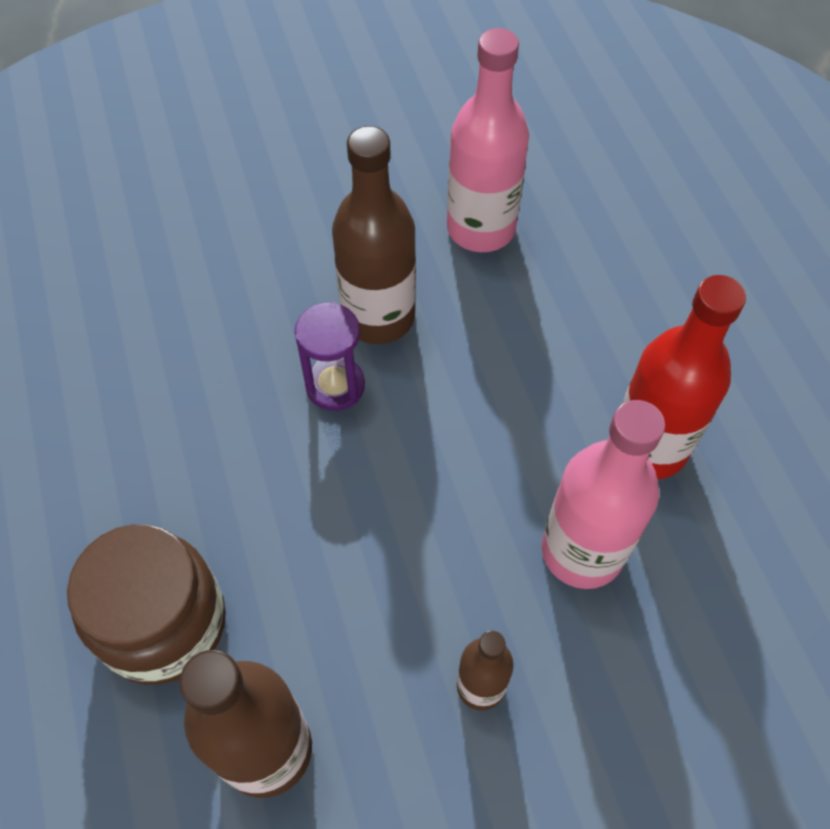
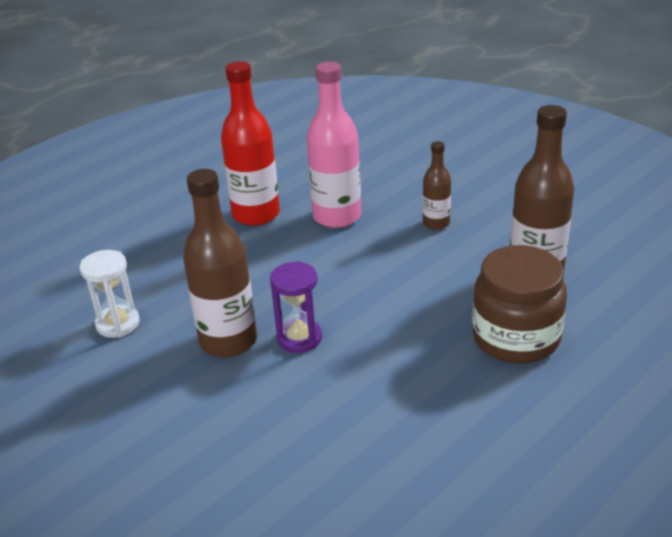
camera: 115 degrees left, 25 degrees down
(481, 228) = (118, 324): pink bottle -> white hourglass

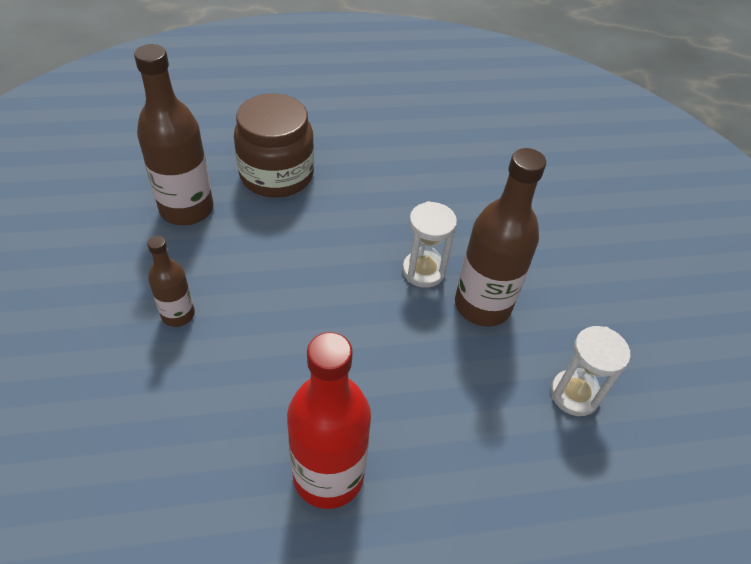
camera: 150 degrees left, 15 degrees up
(299, 338) = (423, 271): purple hourglass -> white hourglass
(337, 216) = (251, 399): pink bottle -> none

